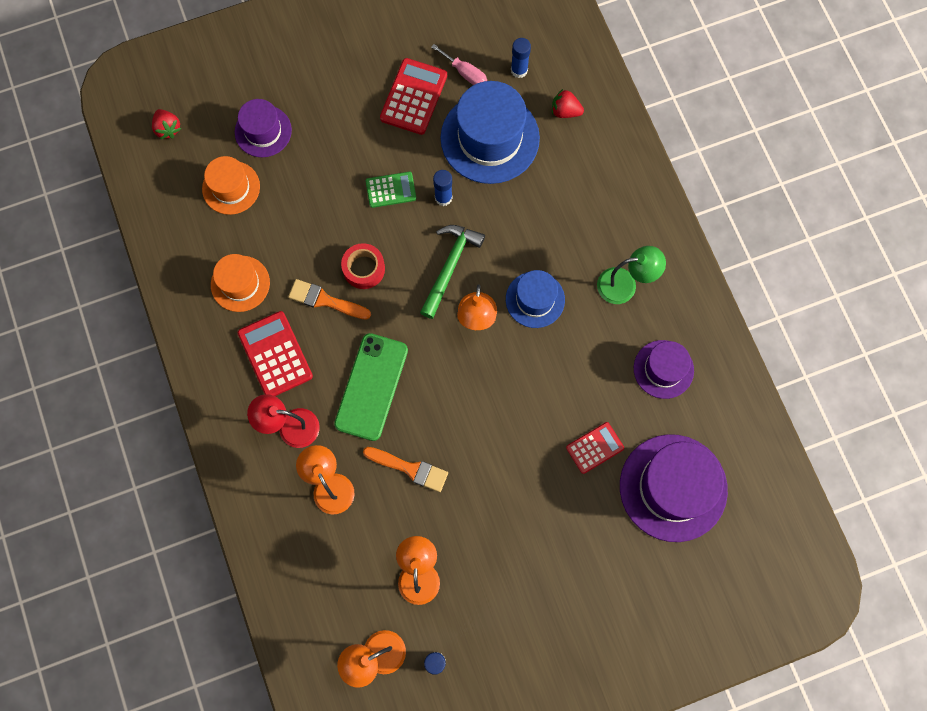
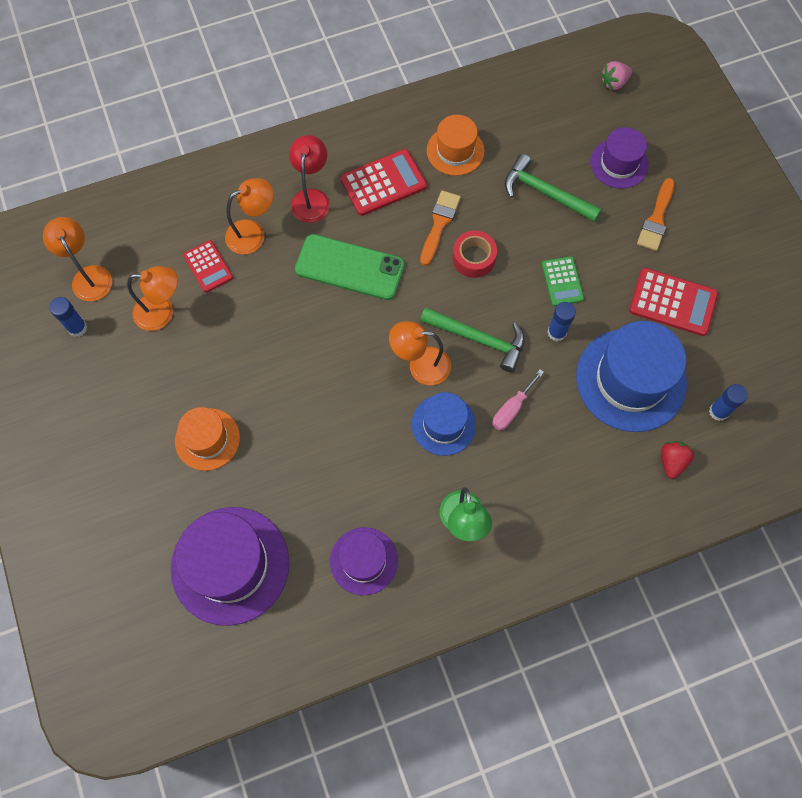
camera: 90 degrees right, 5 degrees down
(168, 129) = (614, 83): red strawberry -> pink strawberry
(231, 187) = (555, 138): orange hat -> orange hat (207, 439)
(293, 200) = (545, 193): none -> green hammer
(409, 468) = (265, 303): orange brush -> orange brush (656, 219)
(465, 73) = (708, 354): pink screwdriver -> pink screwdriver (512, 409)
(594, 448) = (278, 483): red calculator -> red calculator (208, 266)

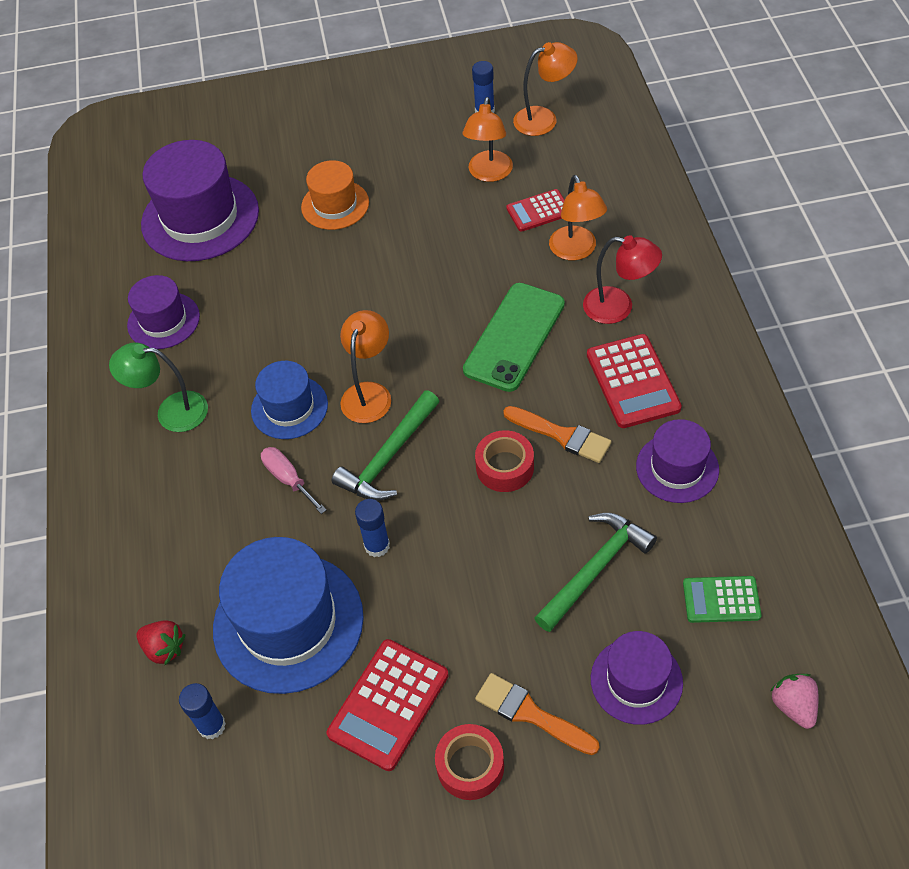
camera: 105 degrees right, 15 degrees down
(455, 151) = (677, 468): orange hat -> purple hat
(562, 281) = (450, 566): green calculator -> green calculator (721, 600)
(699, 248) = (470, 766): none -> red tape

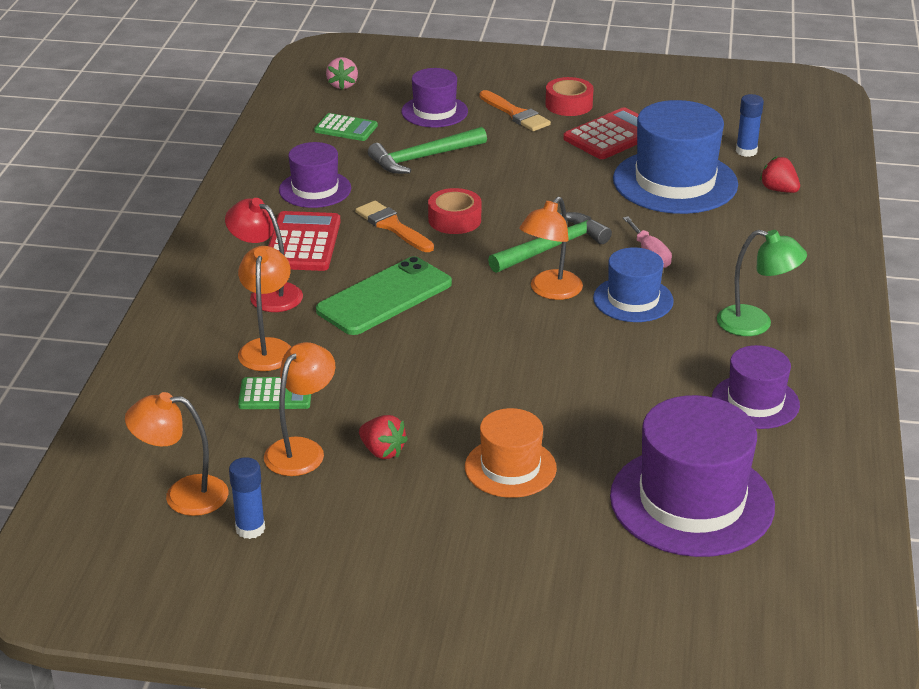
camera: 165 degrees left, 20 degrees down
(377, 546) = (587, 203): blue glue stick -> none
(431, 190) = (382, 451): none -> red strawberry
(538, 211) = (275, 394): red calculator -> green calculator

